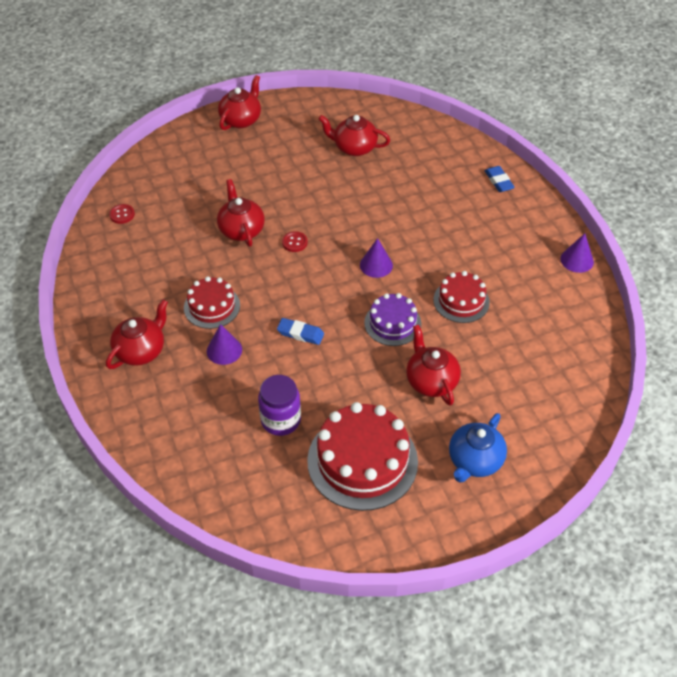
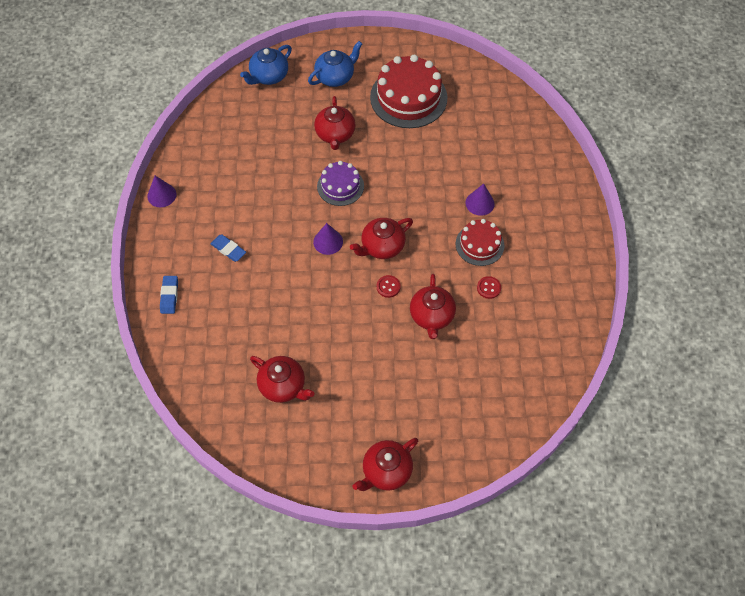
camera: 160 degrees left, 10 degrees up
(122, 215) = (541, 372): red button -> red button (488, 288)
(141, 350) = (545, 222): red teapot -> red teapot (382, 247)
(281, 420) = (454, 139): purple jar -> none
(300, 333) = (415, 199): blue eraser -> blue eraser (228, 249)
(461, 301) = (277, 188): red cake -> none
(561, 434) = (269, 76): none -> blue teapot

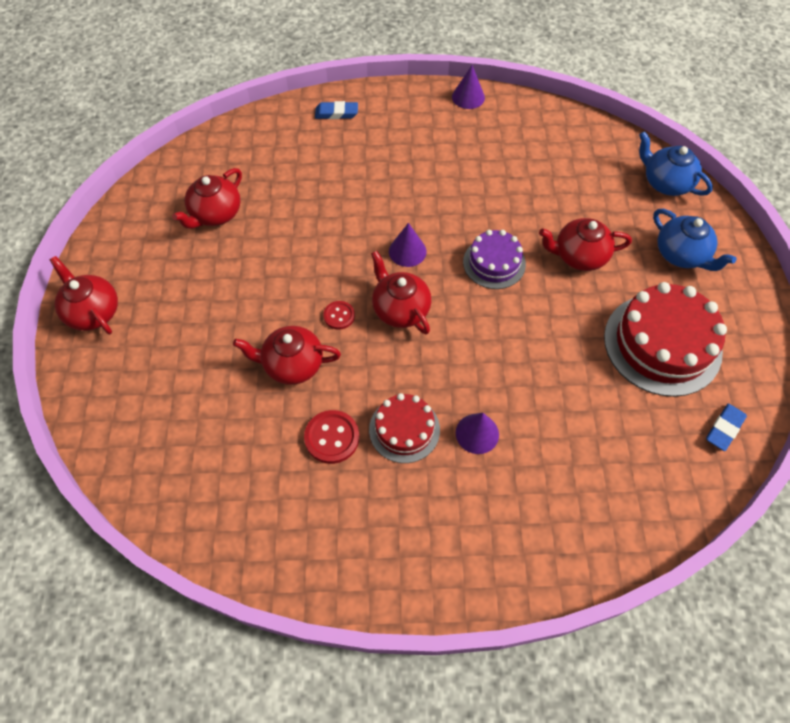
camera: 90 degrees right, 0 degrees up
(228, 249) = (396, 158): blue eraser -> blue eraser (724, 428)
(488, 288) = (332, 437): red button -> red button, size x1.60

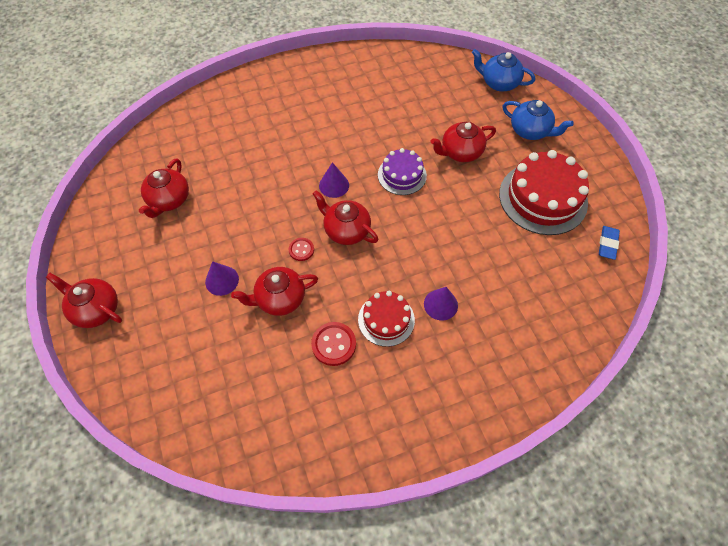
camera: 20 degrees left, 0 degrees up
(336, 113) = (236, 95): blue eraser -> none
(468, 97) = (332, 57): purple cone -> purple cone (222, 280)

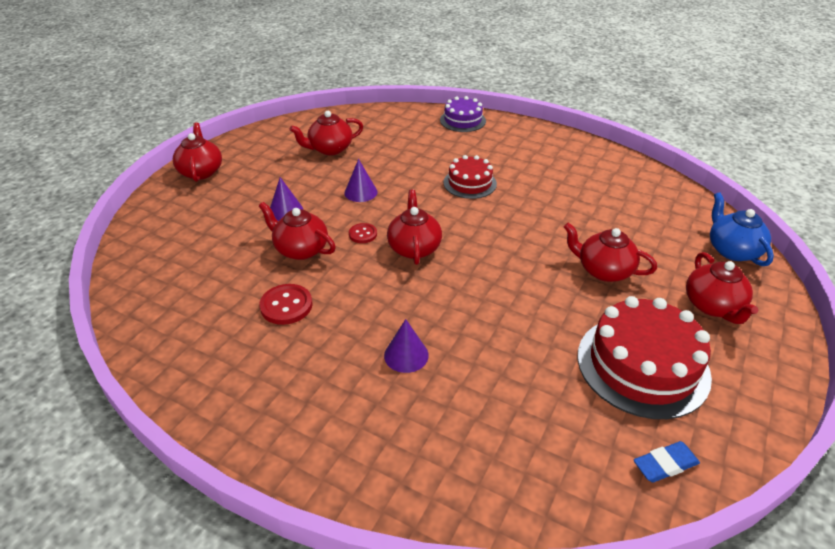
camera: 50 degrees right, 20 degrees down
(334, 185) = (452, 215): purple cone -> purple cone (361, 192)
(386, 319) = (347, 325): red cake -> red cake (470, 183)
(402, 175) = (519, 248): purple cake -> purple cake (462, 120)
(530, 131) = (713, 306): blue teapot -> red teapot

